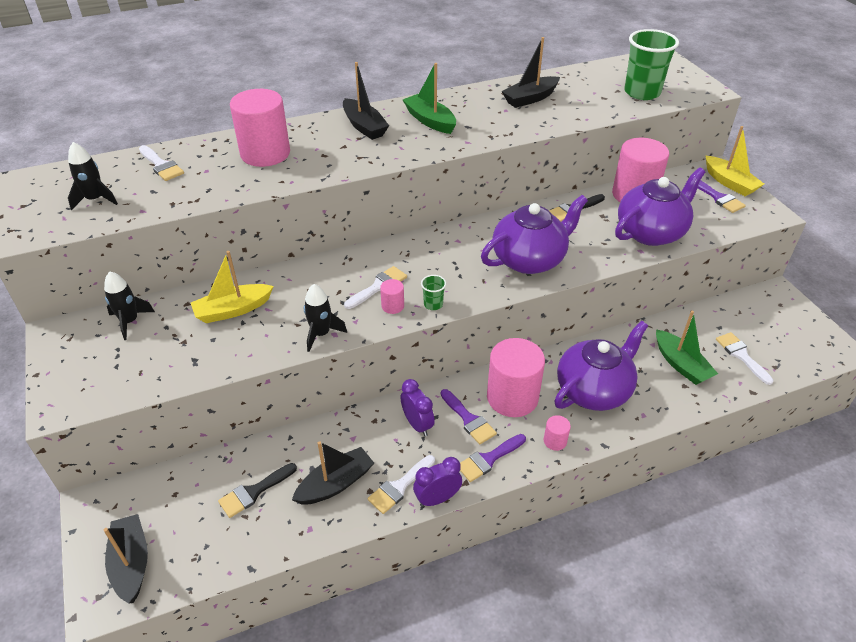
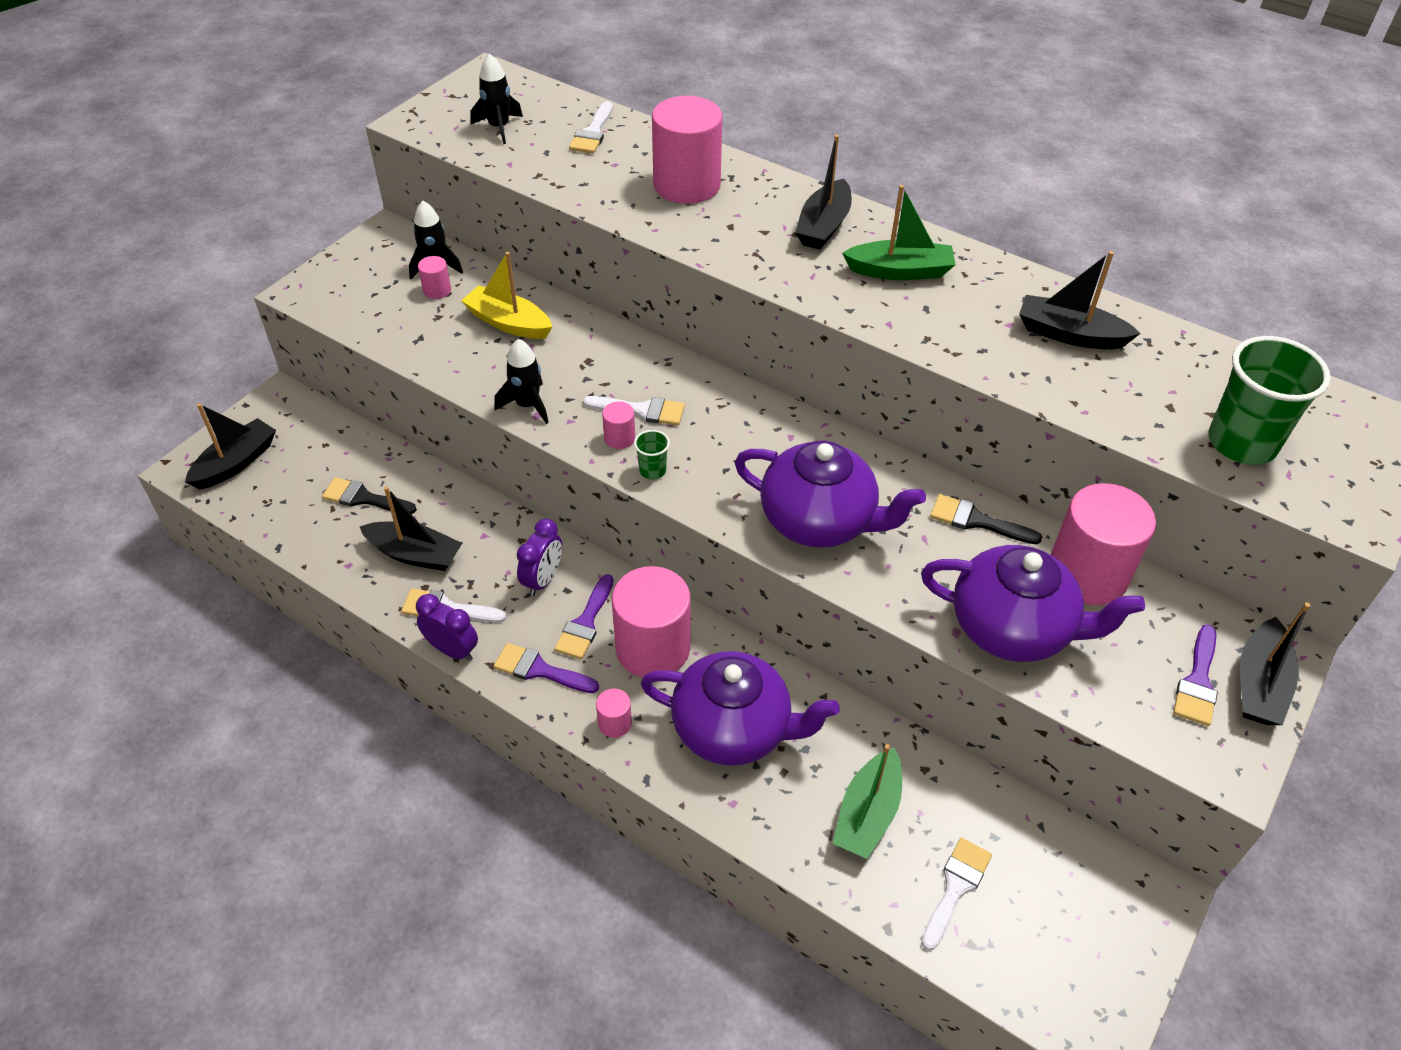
camera: 55 degrees right, 5 degrees up
(156, 331) = (437, 290): none -> pink cylinder
(430, 121) = (900, 271): green boat -> green boat turned 75 degrees clockwise
(729, 183) = (1259, 684): yellow boat -> black boat

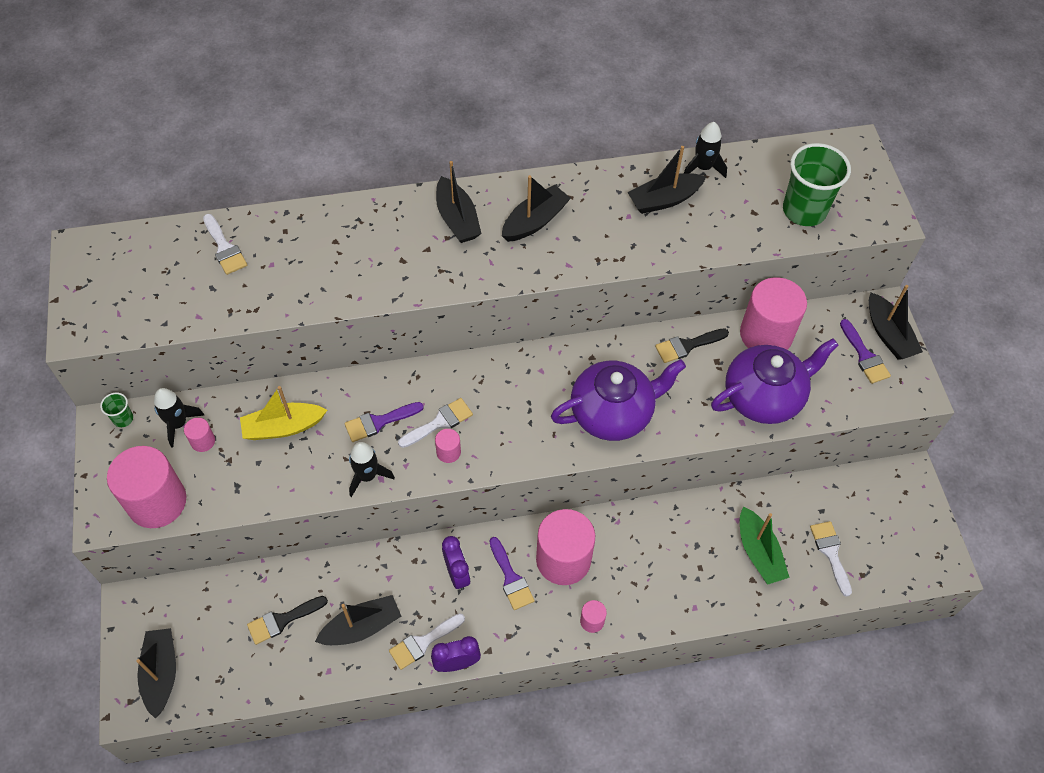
camera: 45 degrees left, 10 degrees up
(499, 127) = (152, 291): black rocket -> black rocket (703, 168)
(539, 670) = (518, 629): purple brush -> purple brush (379, 422)
(652, 470) = (491, 458): green cup -> green cup (123, 419)
(687, 185) = (338, 247): pink cylinder -> pink cylinder (157, 502)
(733, 729) = (652, 567): purple teapot -> none
(900, 271) = (535, 221): green boat -> black boat

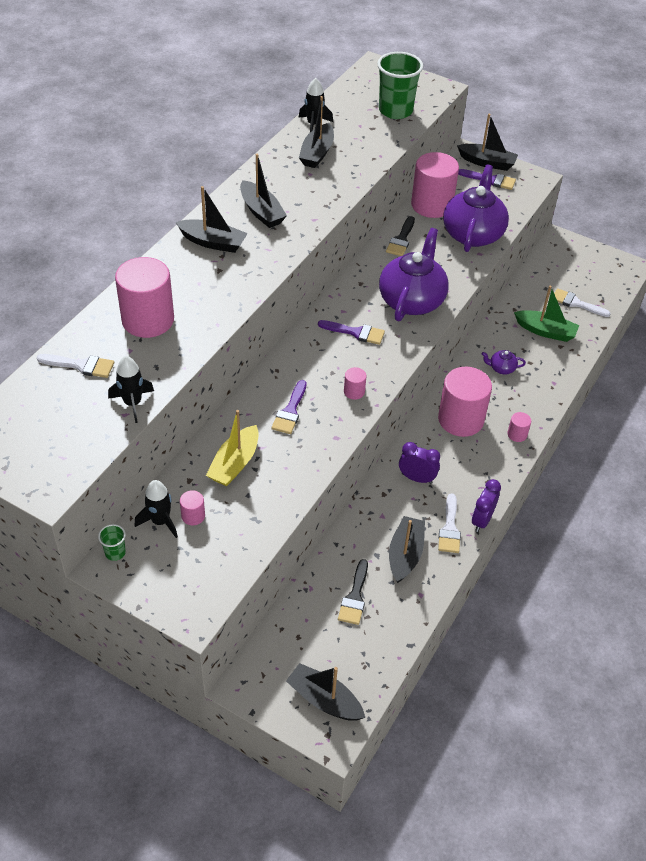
camera: 50 degrees left, 10 degrees down
(157, 502) = (215, 574): pink cylinder -> pink cylinder (148, 320)
(367, 476) = (326, 443): black rocket -> black rocket (132, 403)
(439, 422) = (326, 382): white brush -> none
(511, 578) = (448, 453): purple brush -> purple brush (356, 332)
(535, 221) = (261, 212): black boat -> black boat turned 150 degrees clockwise
(665, 548) = (501, 368): none -> purple teapot

